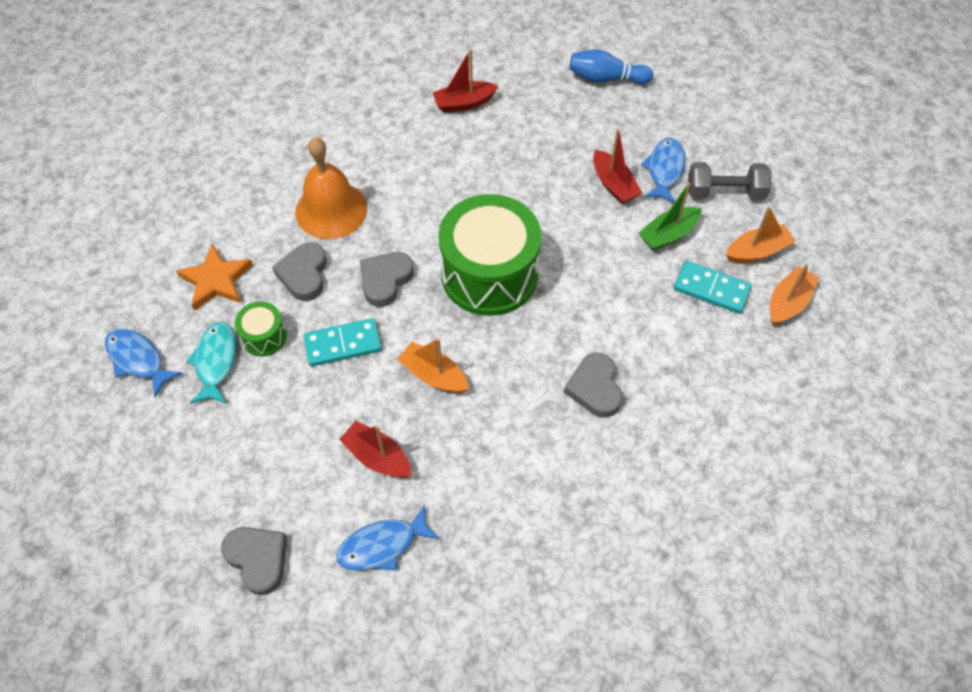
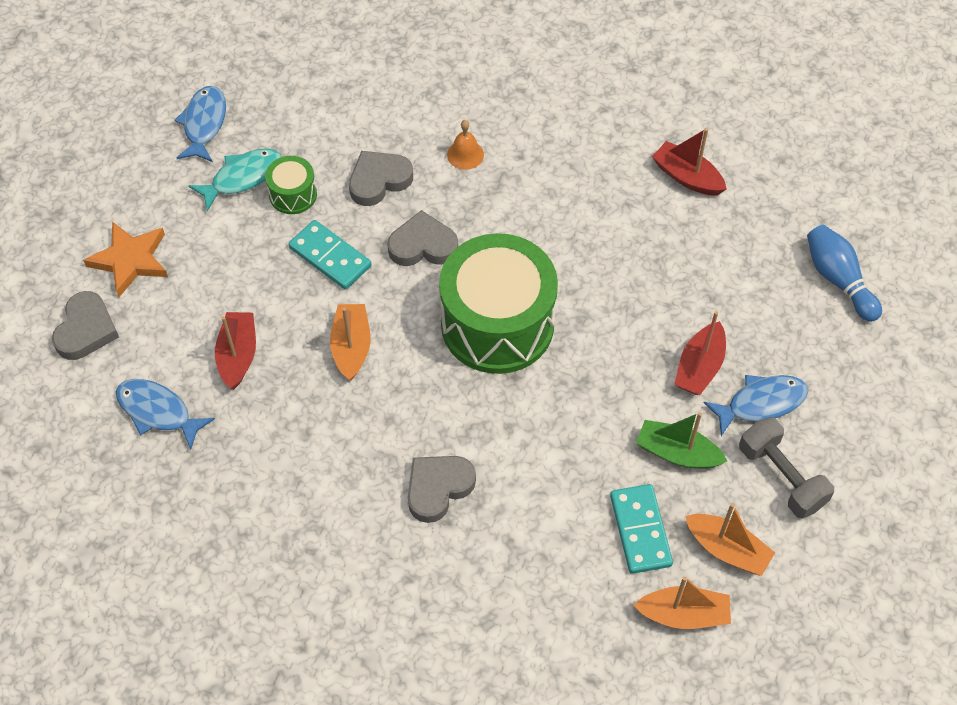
camera: 55 degrees right, 0 degrees up
(216, 280) = (322, 122): orange star -> orange star (130, 260)
(331, 210) = (465, 154): orange bell -> orange bell, size x0.45

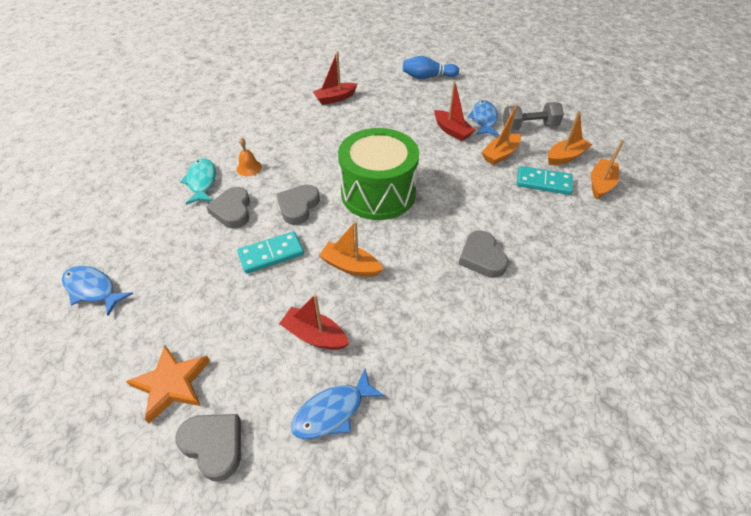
camera: 65 degrees left, 10 degrees down
(242, 177) = (163, 281): turquoise fish -> turquoise fish (202, 181)
(293, 194) = (204, 257): green drum -> none
(677, 453) = (500, 154): green boat -> orange boat

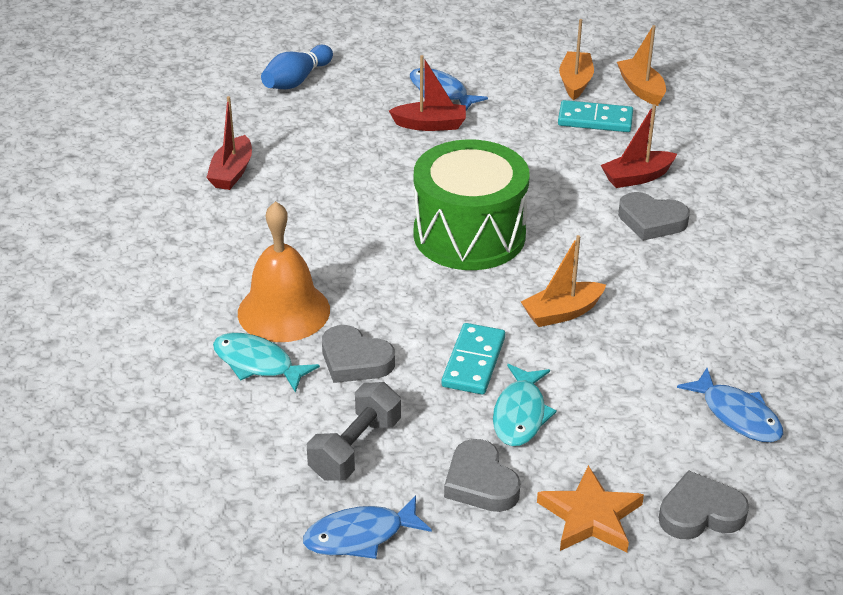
camera: 50 degrees left, 10 degrees down
(242, 299) = (520, 414): none -> turquoise fish
(249, 168) = (283, 311): orange bell -> orange bell, size x2.21
(298, 206) = (415, 304): grey heart -> grey heart (480, 482)
(315, 335) = (632, 384): red boat -> red boat (637, 177)
(333, 411) = (737, 415): blue fish -> blue fish turned 45 degrees counterclockwise
(500, 154) = (516, 118): orange boat -> none
(529, 127) = (497, 72): grey dumbbell -> grey dumbbell (355, 448)
(543, 182) = (595, 120): turquoise domino -> turquoise domino turned 45 degrees clockwise

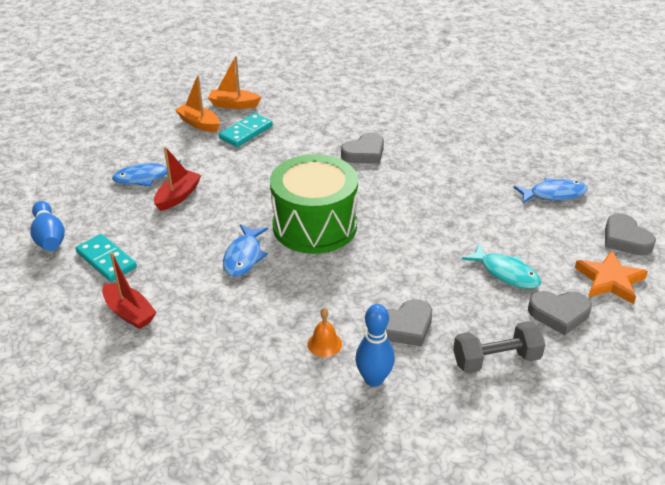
camera: 60 degrees left, 0 degrees up
(257, 363) = (374, 379): turquoise fish -> blue bowling pin
(283, 311) = (324, 344): orange bell -> orange bell, size x0.45
(355, 448) = (496, 360): grey dumbbell -> grey dumbbell turned 75 degrees counterclockwise
(360, 536) = (583, 389): blue fish -> blue fish (244, 256)
(474, 362) = (444, 273): turquoise domino -> turquoise domino (106, 260)
(562, 313) = (423, 219): orange boat -> none
(637, 177) = (318, 141): red boat -> none
(700, 513) = (625, 239): grey heart -> grey heart turned 45 degrees counterclockwise

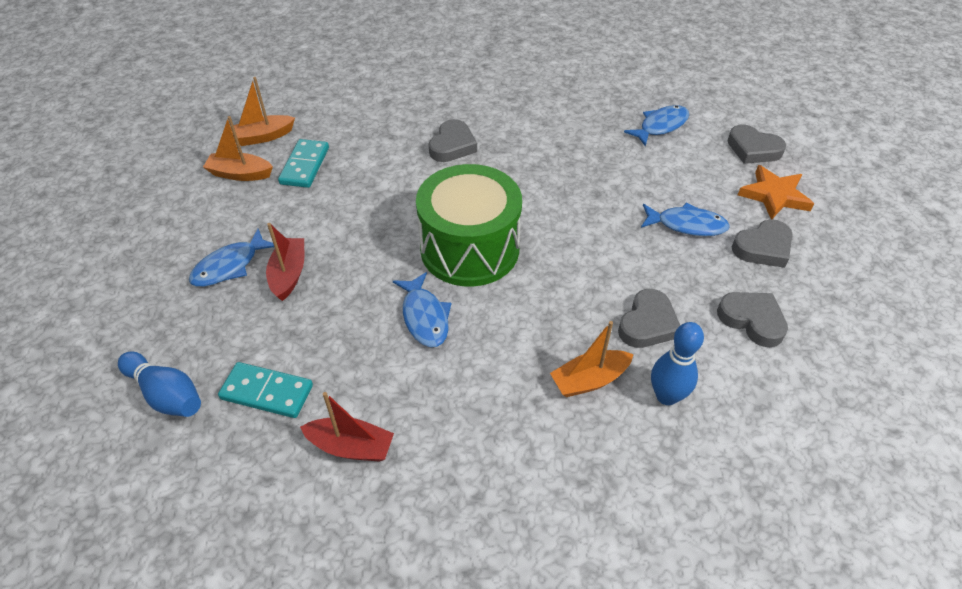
camera: 30 degrees left, 10 degrees up
(324, 344) = (589, 380): orange bell -> orange boat
(496, 360) = (752, 320): grey dumbbell -> grey heart
(506, 273) = (687, 225): turquoise fish -> blue fish

